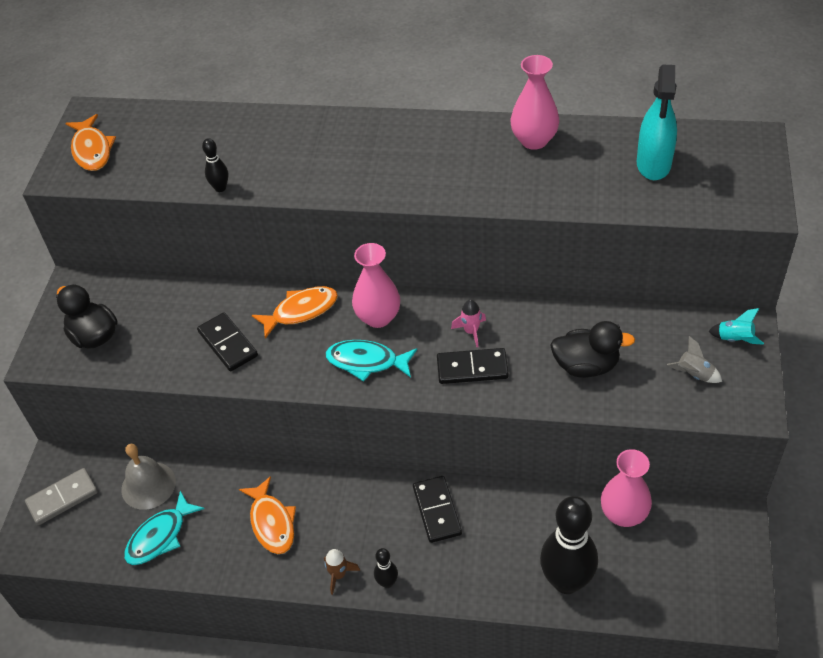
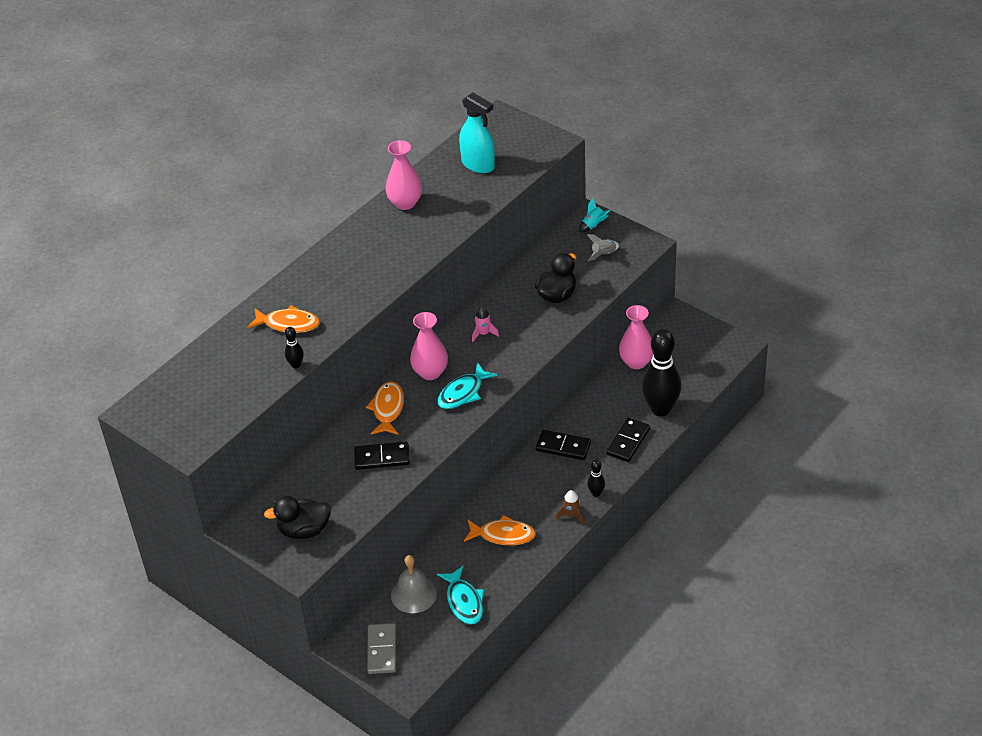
camera: 60 degrees left, 5 degrees down
(92, 150) = (179, 421): orange fish -> orange fish (288, 324)
(472, 368) = (513, 346): black domino -> black domino (628, 441)

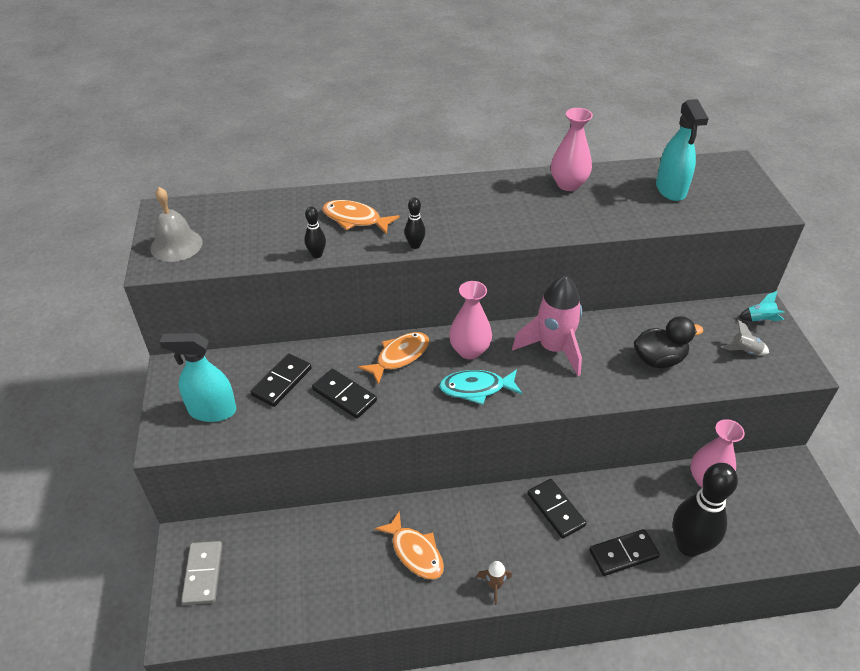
camera: 40 degrees right, 0 degrees up
(288, 324) = (355, 219): orange fish -> orange fish turned 150 degrees clockwise
(304, 530) = (212, 410): black duck -> turquoise spray bottle
(328, 480) = (282, 382): none -> black domino
(382, 650) = (203, 574): grey domino -> grey domino turned 45 degrees counterclockwise
(414, 594) = (285, 543): grey bell -> grey bell (176, 245)
(464, 601) = (314, 588): turquoise fish -> none
(483, 333) = (553, 348): pink rocket -> pink rocket, size x2.29
(596, 493) = (540, 582): black bowling pin -> black bowling pin (415, 245)

